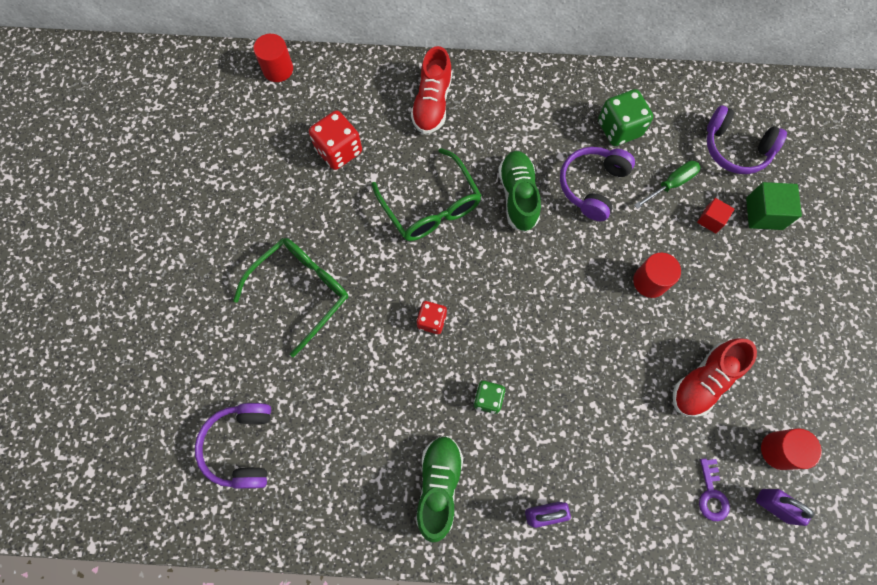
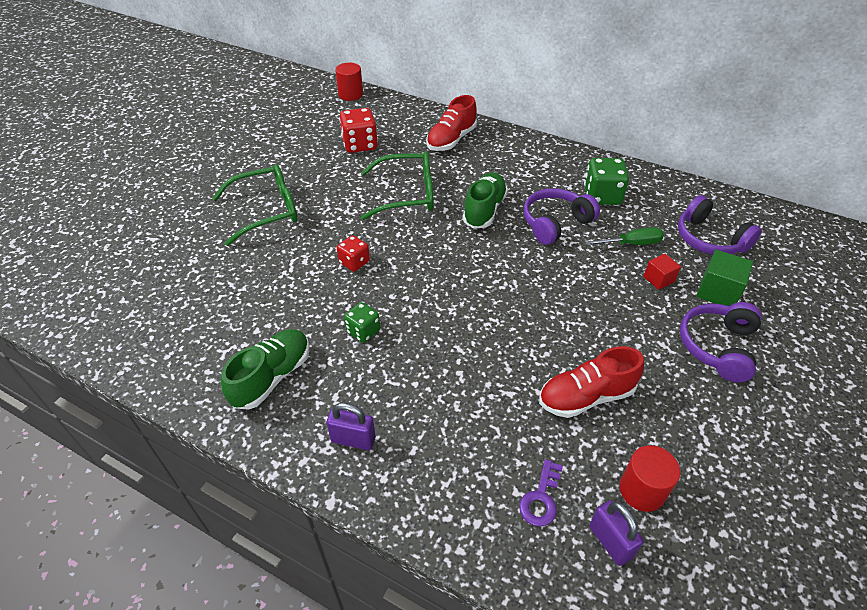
camera: 25 degrees right, 25 degrees down
(241, 446) = (139, 287): purple headphones -> purple headphones (717, 346)
(431, 206) = (407, 194): green glasses -> green glasses turned 90 degrees counterclockwise
(650, 281) = (572, 302): red cylinder -> none

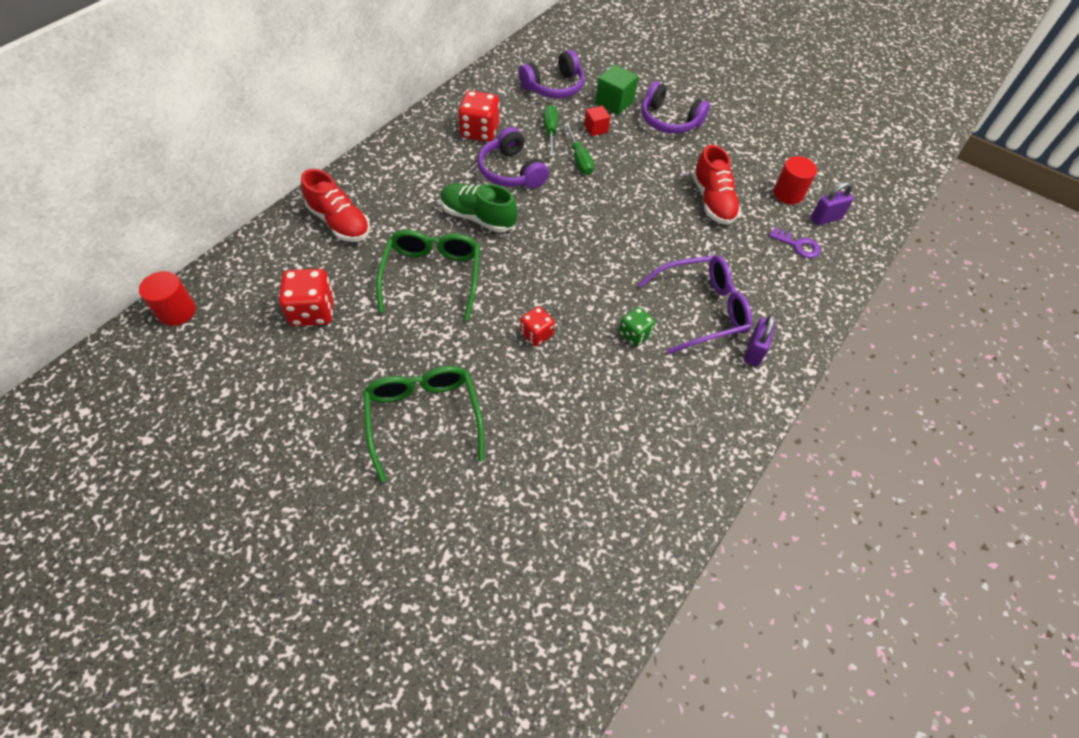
camera: 85 degrees left, 10 degrees up
(272, 377) = (686, 412): green shoe -> none
(406, 387) = (701, 309): none -> purple glasses
(599, 270) = (579, 159): none -> green screwdriver
(602, 196) = (480, 131): green dice -> red dice

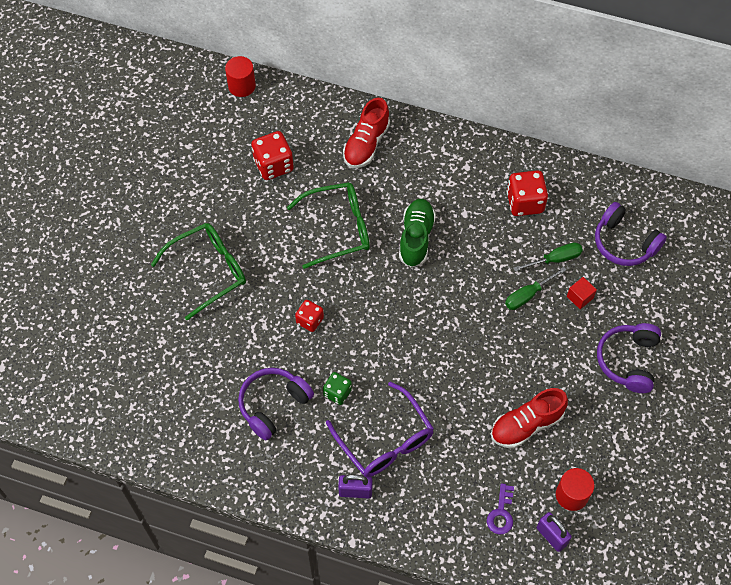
camera: 75 degrees right, 5 degrees up
(511, 171) = (484, 244): purple headphones -> purple headphones (273, 405)
(614, 102) = (630, 303): green cube -> none

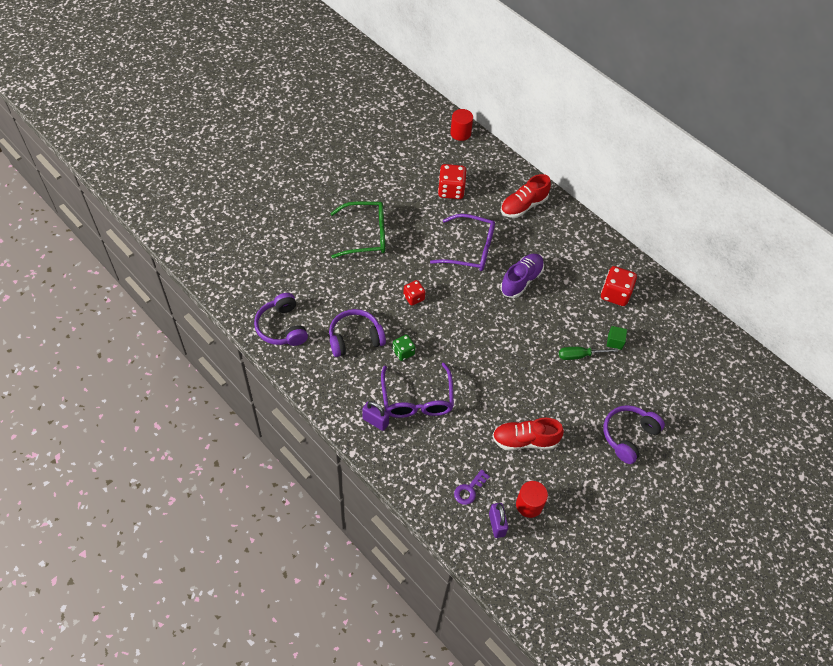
camera: 25 degrees right, 5 degrees down
(338, 228) = (470, 249): green glasses -> purple glasses
(416, 238) = (521, 280): green shoe -> purple shoe
(555, 259) = (614, 342): green screwdriver -> green cube
(580, 297) = (618, 375): red cube -> none
(624, 243) = (674, 355): purple headphones -> purple headphones (282, 327)

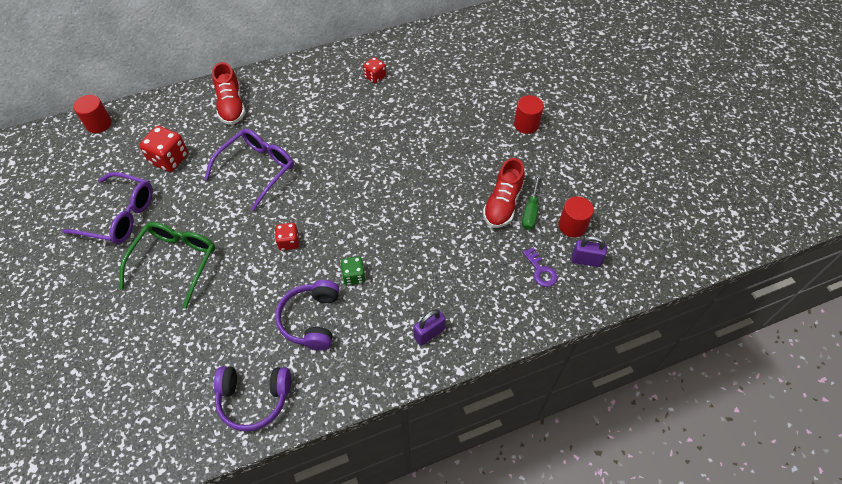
camera: 65 degrees left, 0 degrees up
(417, 399) = (418, 282): purple glasses -> purple glasses (120, 216)
(521, 280) = (320, 141): purple shoe -> none
(579, 355) = (428, 127): green screwdriver -> green screwdriver (530, 211)
(614, 342) = (425, 96): green cube -> none
(615, 294) = (375, 77): red dice -> red dice, size x0.62
(628, 436) = (526, 124): purple headphones -> red cylinder

